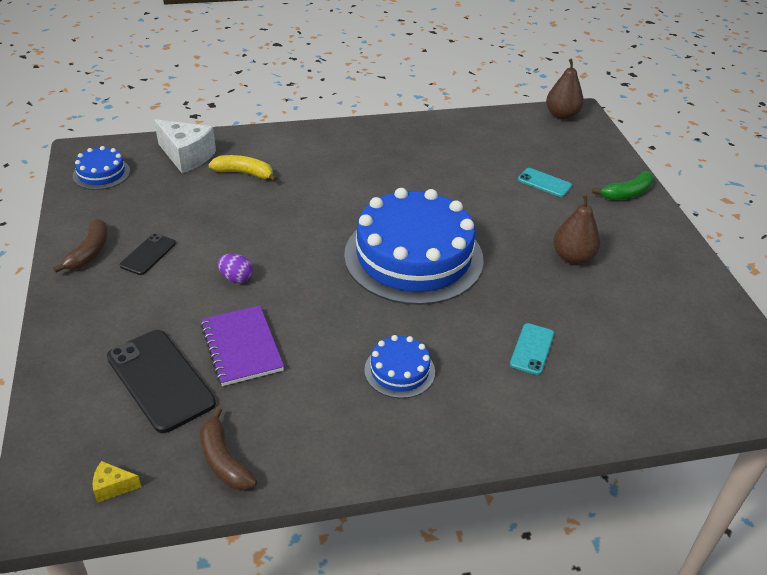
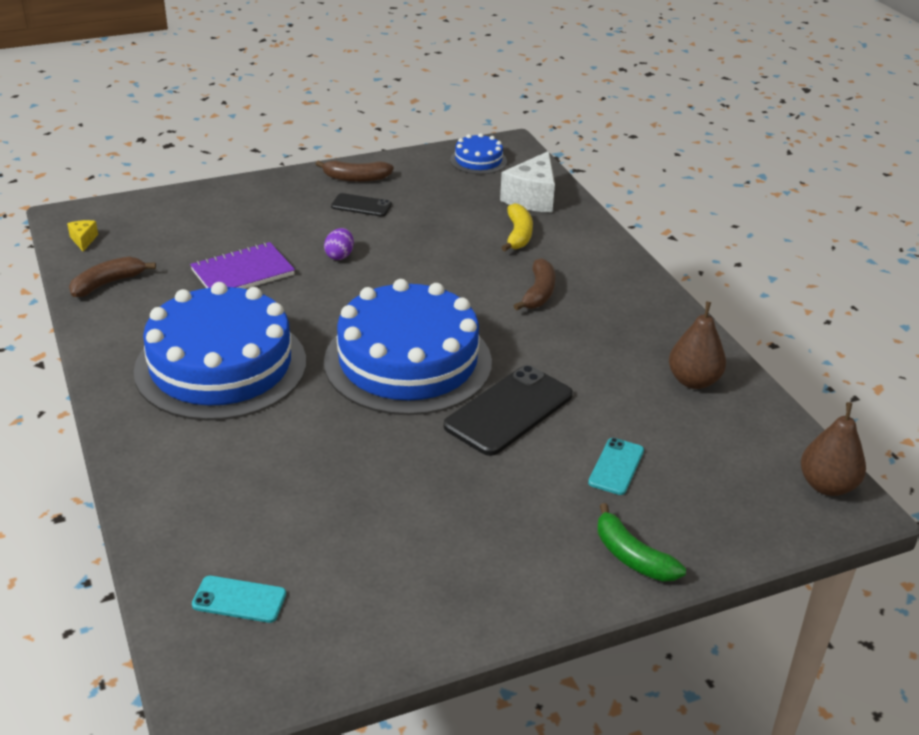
camera: 80 degrees right, 5 degrees down
(160, 380) = (197, 240): black phone -> black phone (509, 411)
(335, 178) = (539, 293): none -> brown banana
(399, 370) = (221, 366): blue cake -> blue cake, size x2.28
(532, 349) = (265, 458): turquoise phone -> turquoise phone (239, 599)
(572, 257) = (449, 494): brown pear -> brown pear (693, 381)

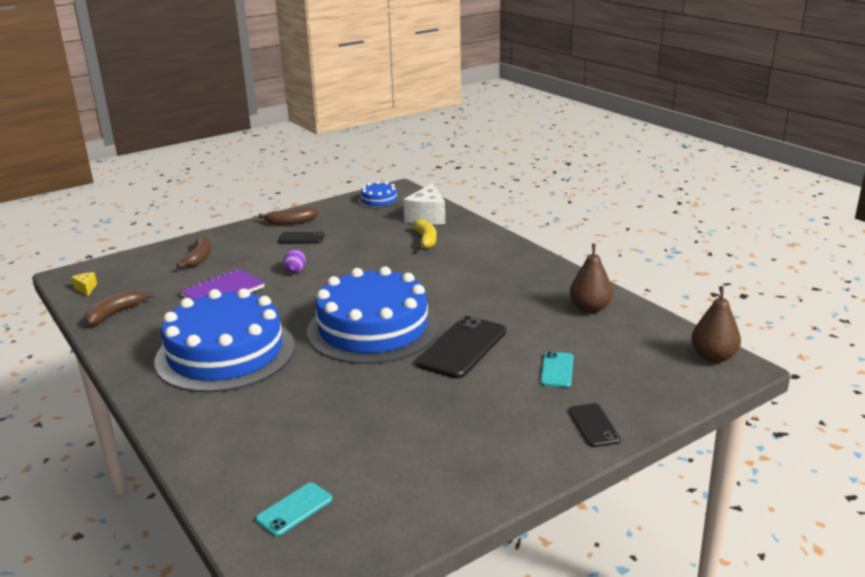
camera: 10 degrees left, 10 degrees down
(239, 599) = (294, 509): turquoise phone -> turquoise phone turned 45 degrees counterclockwise
(539, 293) = (455, 272): brown banana -> brown banana (199, 258)
(632, 557) = (593, 425): green banana -> black phone

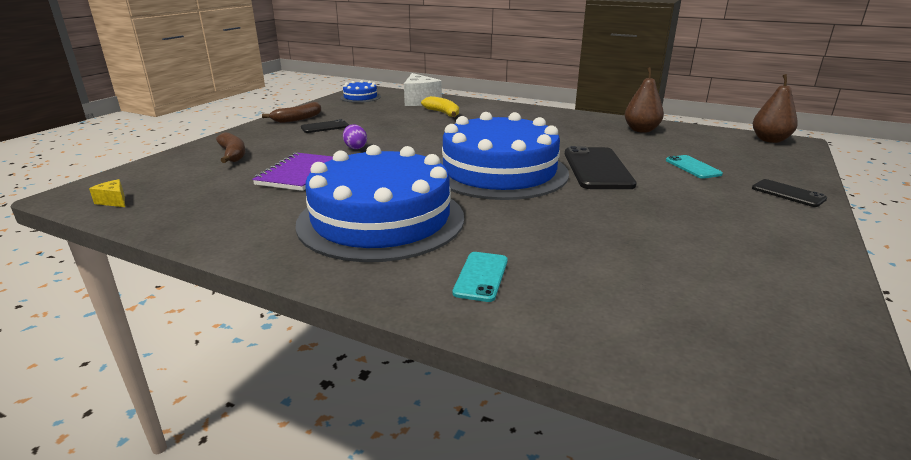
camera: 30 degrees left, 0 degrees up
(115, 313) = (186, 215): brown banana -> none
(294, 509) = (696, 335): turquoise phone -> turquoise phone (481, 276)

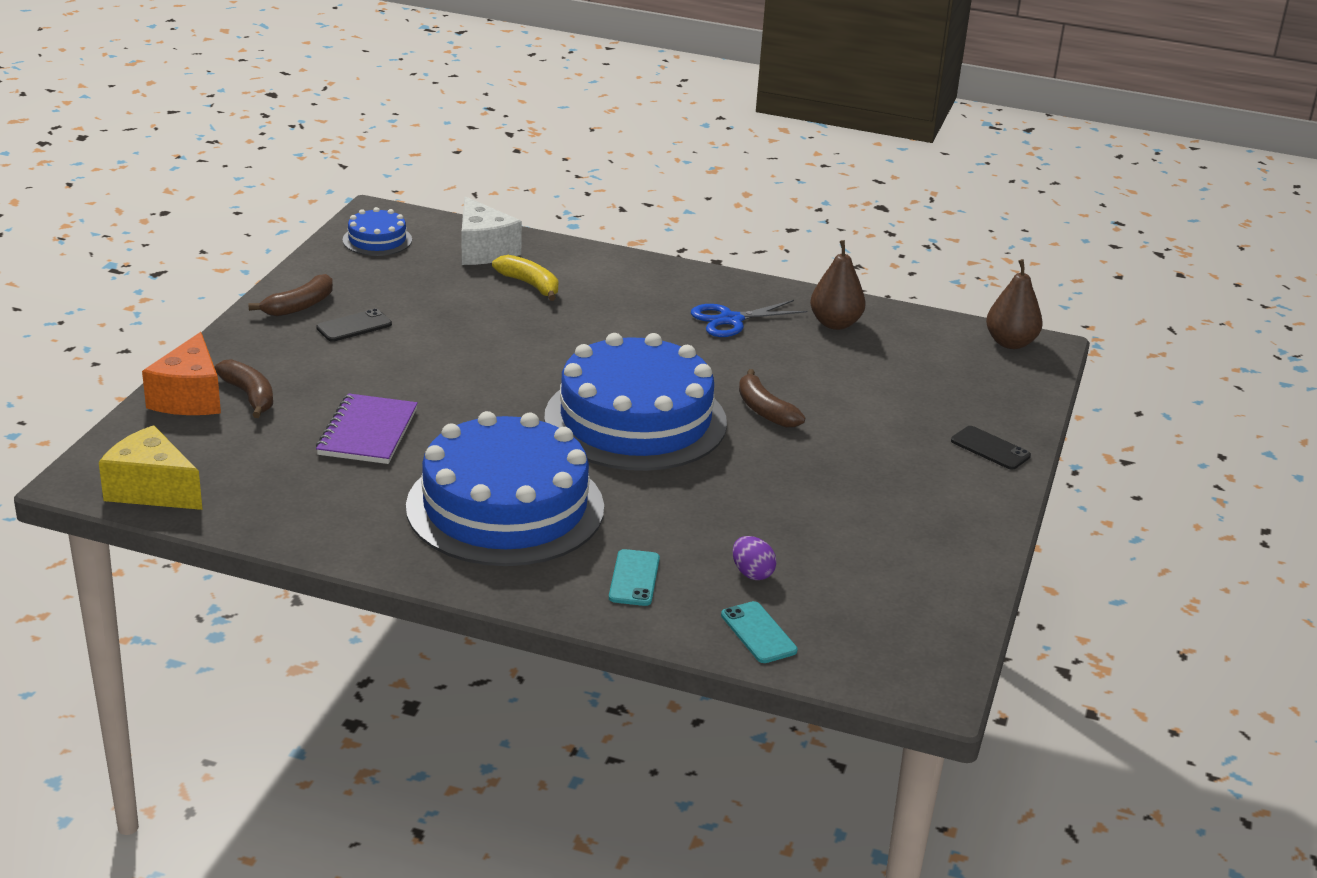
camera: 10 degrees left, 5 degrees up
(114, 201) = (152, 490): yellow cheese -> yellow cheese, size x2.16
(192, 155) = (189, 397): none -> orange cheese
(355, 147) = (421, 375): purple egg -> purple egg (752, 573)
(570, 128) = (731, 320): none -> blue scissors
(597, 169) = (765, 410): black phone -> brown banana
(693, 167) = (889, 404): turquoise phone -> turquoise phone (758, 633)

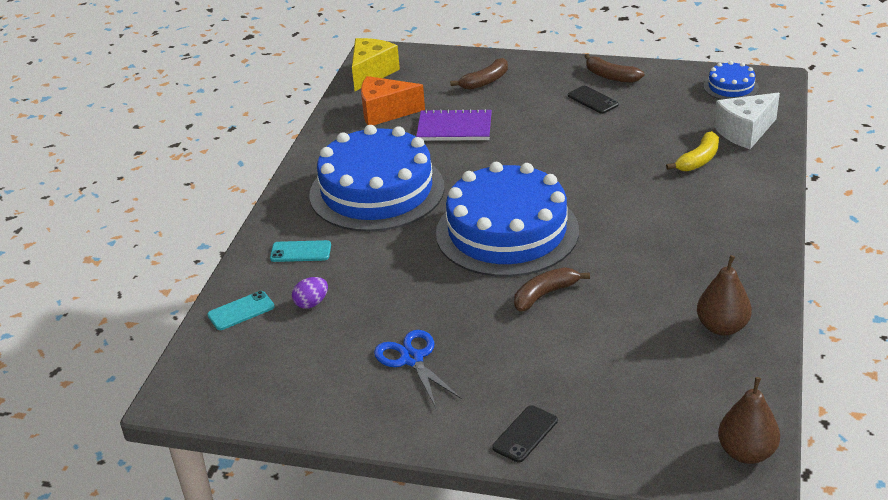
camera: 90 degrees right, 5 degrees up
(189, 397) = (476, 64): orange cheese -> orange cheese (385, 112)
(731, 320) = (695, 265): blue scissors -> blue scissors (412, 359)

